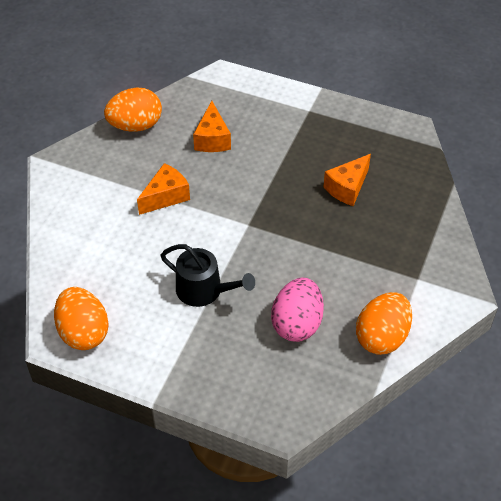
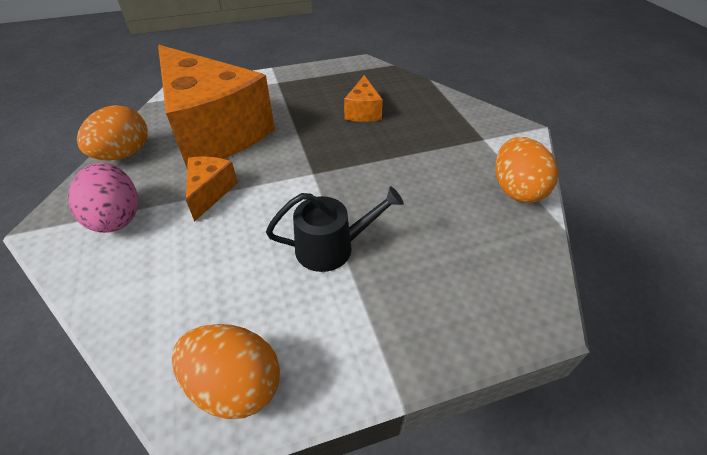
camera: 40 degrees left, 5 degrees down
(212, 139) = (214, 131): orange cheese -> orange cheese, size x2.47
(297, 323) = (444, 222): pink egg -> pink egg (116, 217)

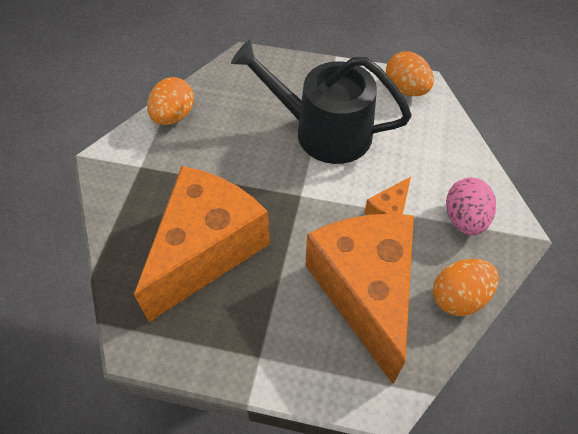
camera: 150 degrees left, 10 degrees up
(331, 247) = (323, 131): black watering can -> black watering can, size x1.94
(363, 111) = (206, 250): orange cheese -> orange cheese, size x2.47

